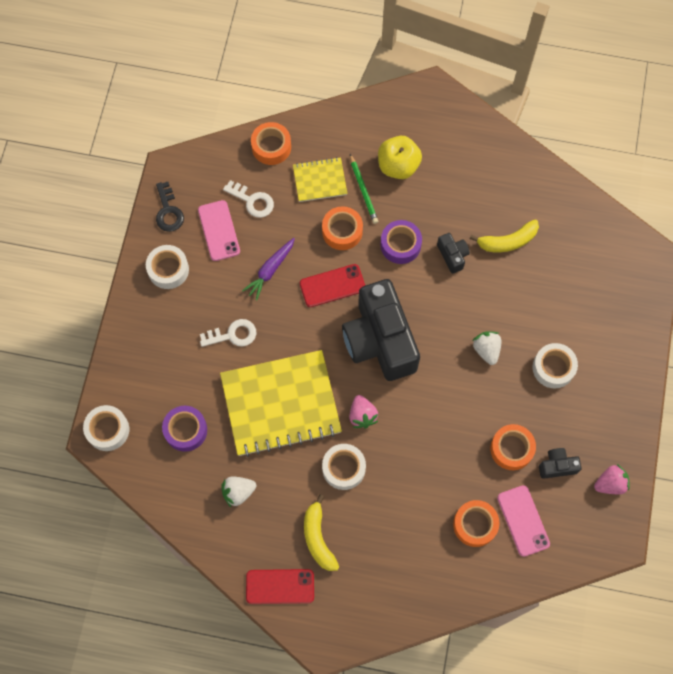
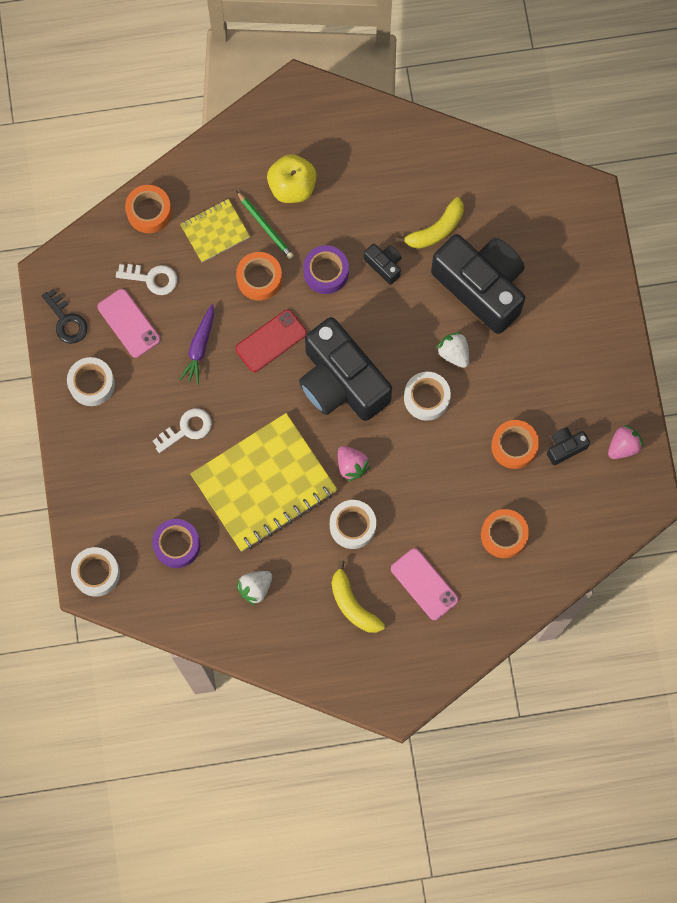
camera: 20 degrees left, 5 degrees up
(280, 586) = (332, 665): red phone -> none
(523, 521) = (550, 514): pink phone -> pink phone (424, 584)
(530, 302) = (481, 287): none -> black camera
(553, 368) = (528, 348): white tape -> white tape (426, 398)

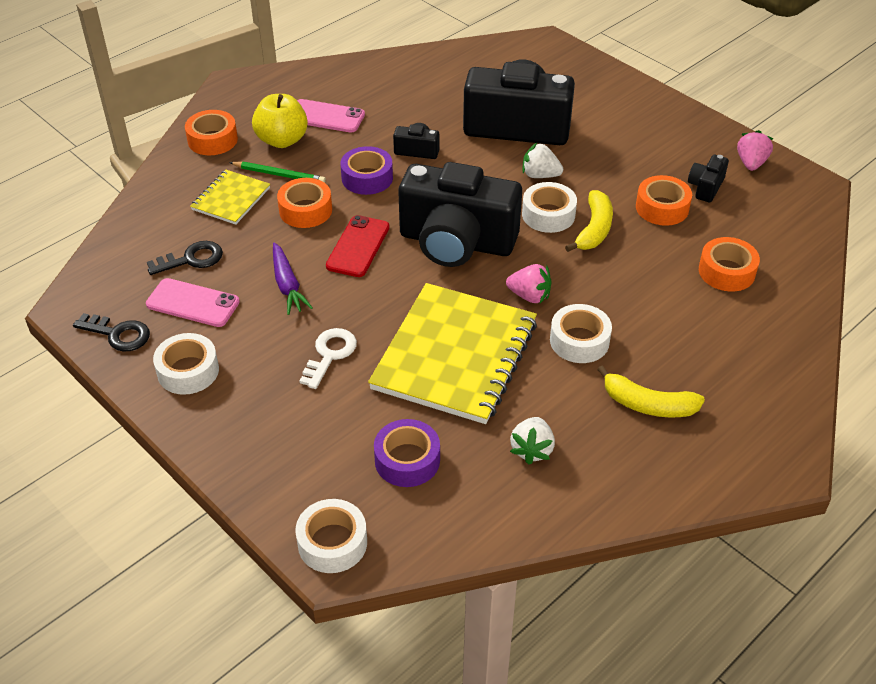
camera: 35 degrees left, 30 degrees down
(149, 212) = (149, 215): orange tape -> orange tape (212, 140)
(152, 278) = (191, 259): white key -> black key
(424, 584) = (698, 348): pink phone -> pink phone (326, 117)
(436, 230) = (440, 111): yellow banana -> yellow banana (594, 229)

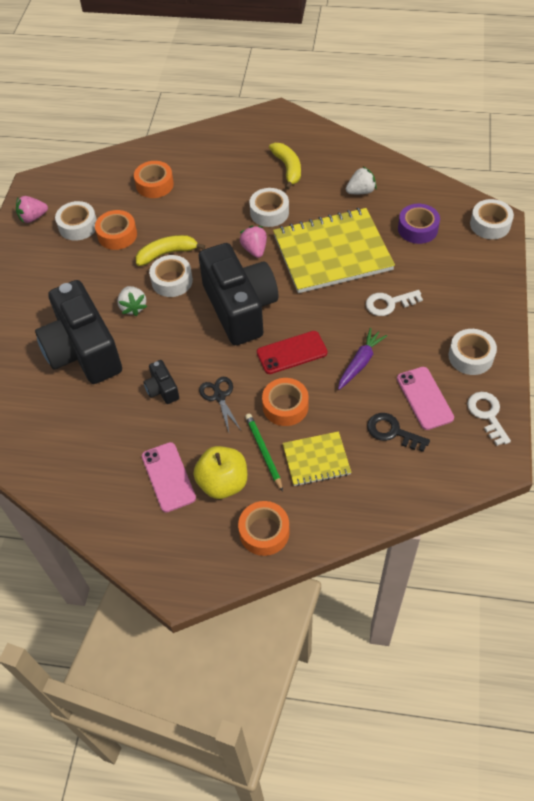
camera: 125 degrees left, 10 degrees up
(118, 334) = (487, 414): black key -> white key
(367, 178) = (219, 396): purple tape -> black scissors
(705, 187) = (78, 226): black camera -> white tape

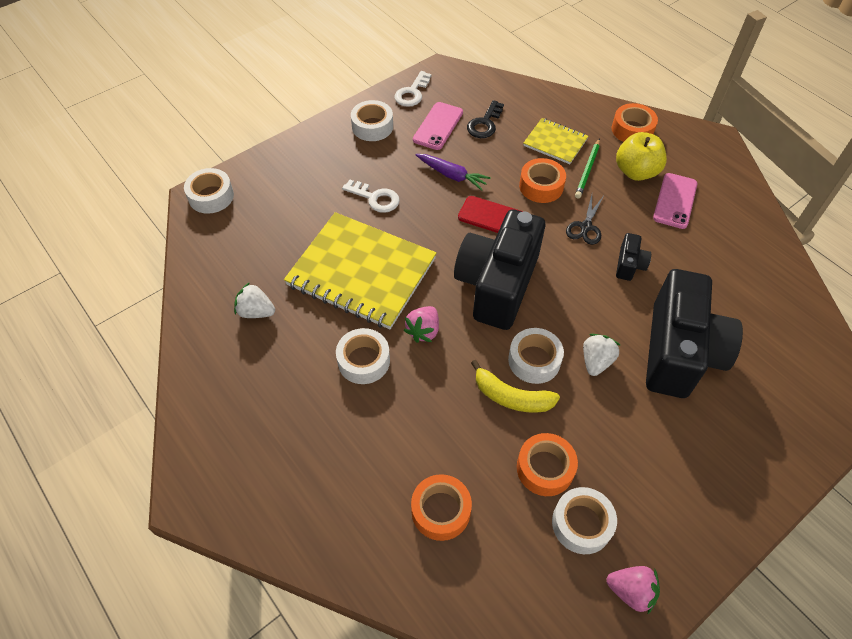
camera: 140 degrees left, 0 degrees up
(288, 168) = (282, 400): yellow banana -> none
(360, 362) = (452, 175): purple carrot -> purple carrot turned 135 degrees counterclockwise
(392, 432) = (485, 123): black key -> black key turned 45 degrees clockwise
(417, 229) = (266, 237): purple tape -> none

